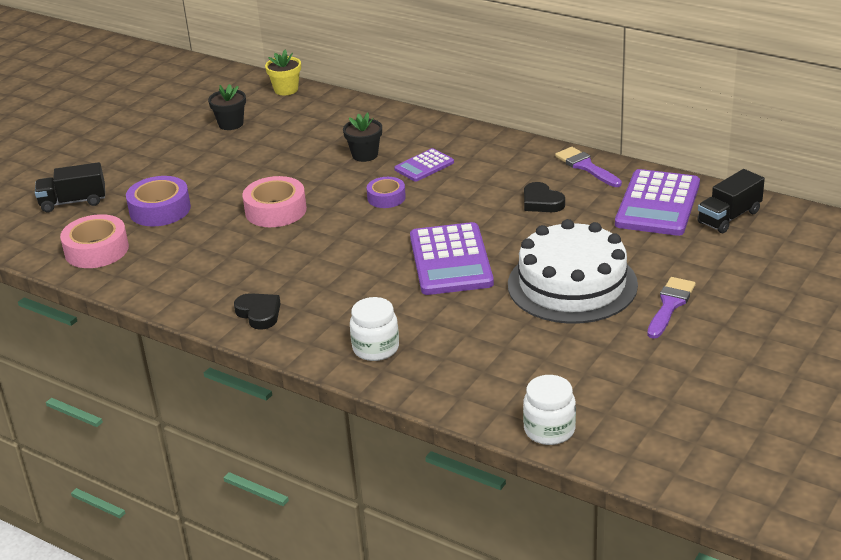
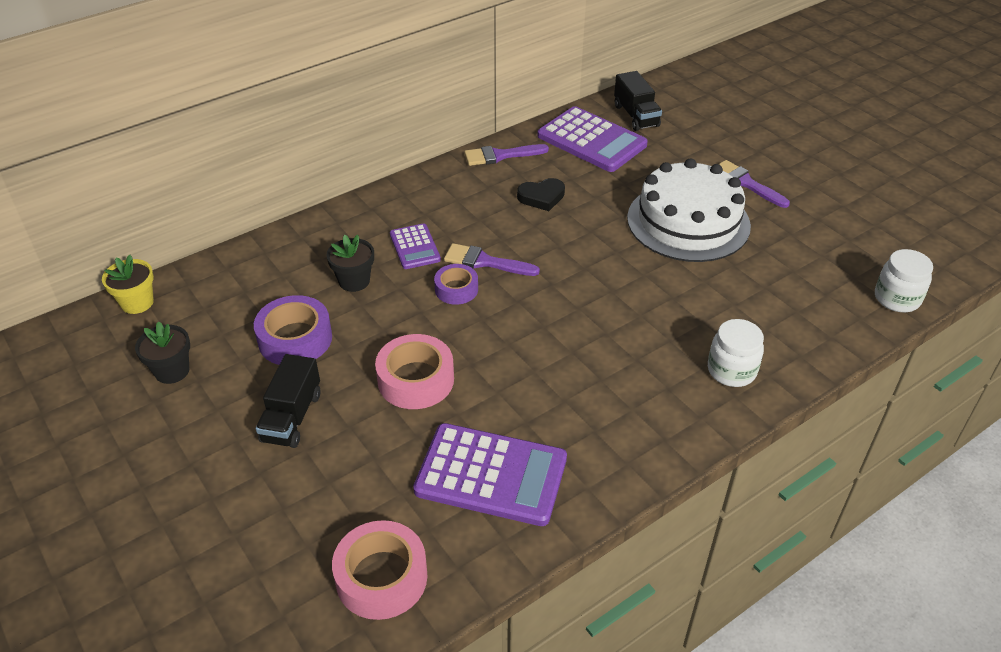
camera: 70 degrees left, 10 degrees up
(73, 202) = (229, 582): black truck -> black truck (292, 417)
(160, 210) = (329, 487): purple tape -> purple tape (295, 339)
(259, 313) = (623, 445): black heart -> none
(430, 200) = (485, 262): none -> purple brush
(451, 260) = (605, 279): purple calculator -> purple calculator (491, 475)

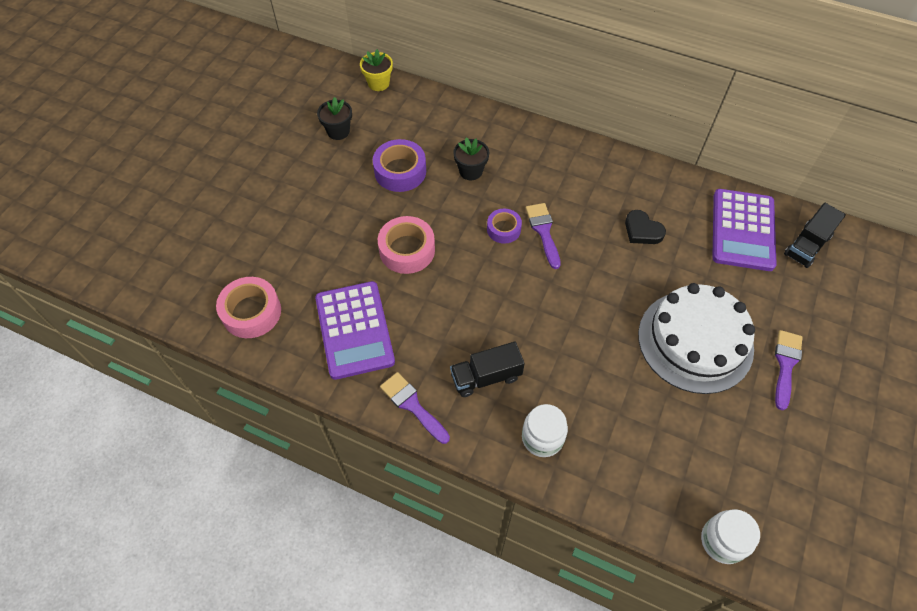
camera: 60 degrees right, 15 degrees up
(292, 417) = (339, 206): black truck -> black truck (486, 377)
(415, 247) = (527, 185): purple calculator -> none
(500, 155) = (669, 182): purple brush -> purple brush (412, 405)

